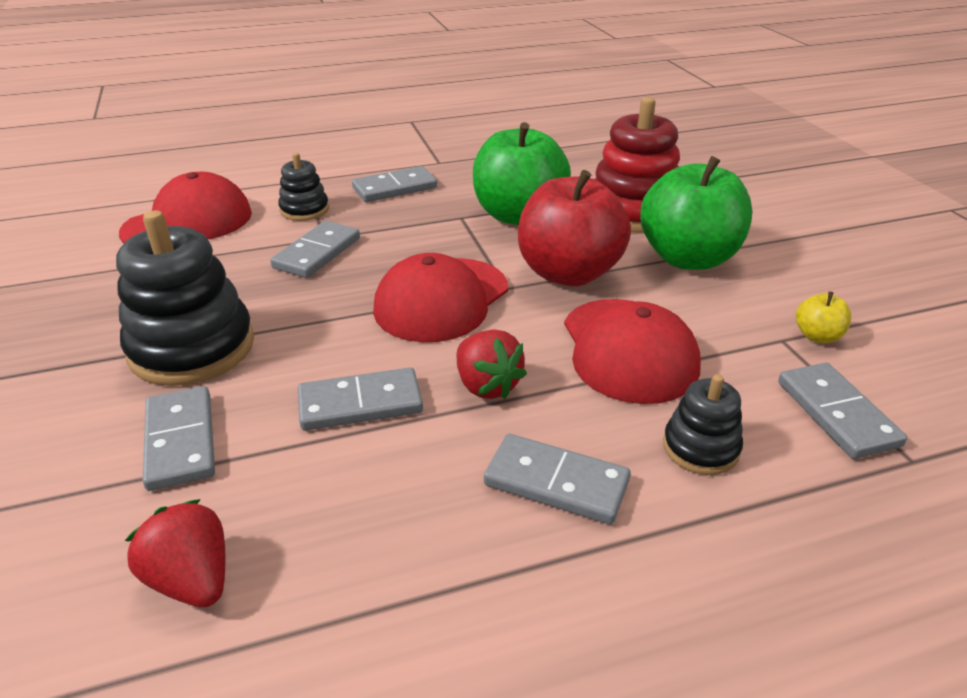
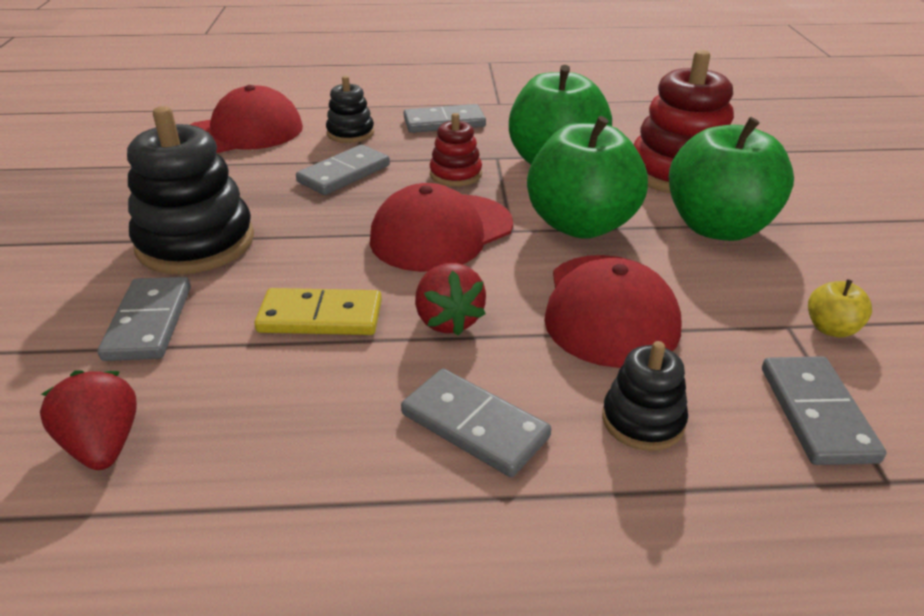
camera: 15 degrees right, 0 degrees up
(360, 404) = (320, 317): grey domino -> yellow domino
(429, 239) = (455, 174): none -> red stacking toy
(568, 273) = (581, 225): red apple -> green apple

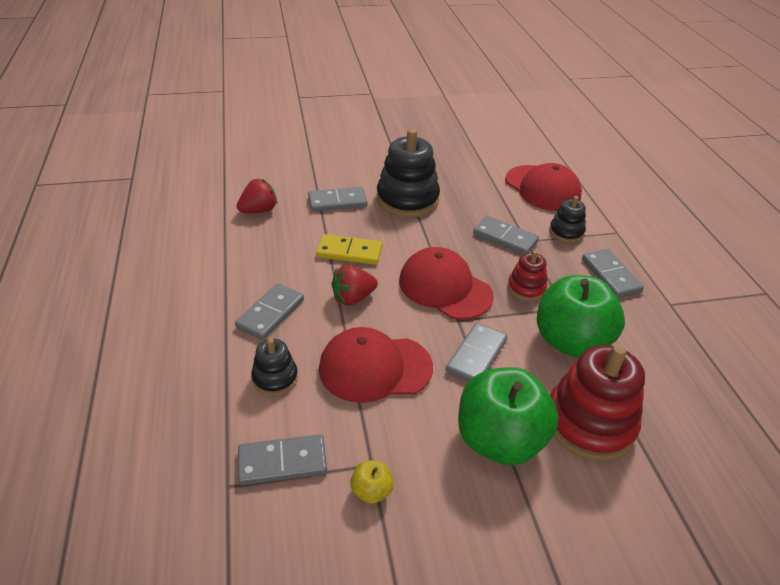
camera: 80 degrees right, 5 degrees up
(320, 317) = (349, 252): yellow domino -> yellow domino turned 75 degrees counterclockwise
(581, 225) = (476, 355): green apple -> grey domino

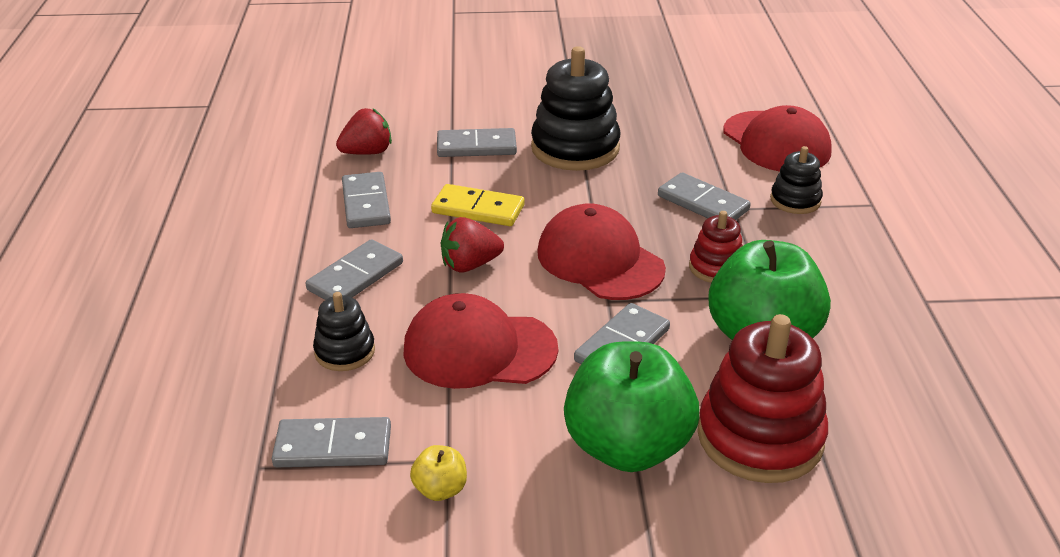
camera: 10 degrees right, 5 degrees down
(610, 275) = (845, 259): grey domino -> grey domino (366, 203)

